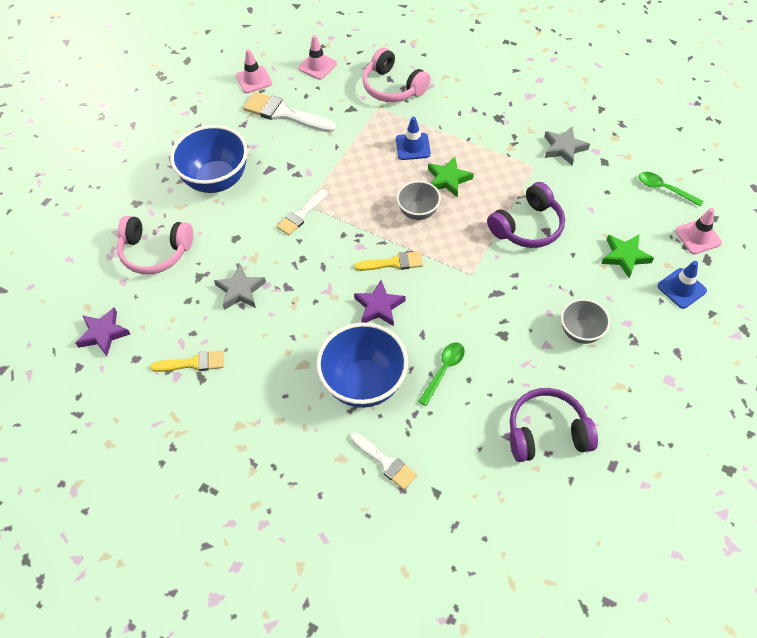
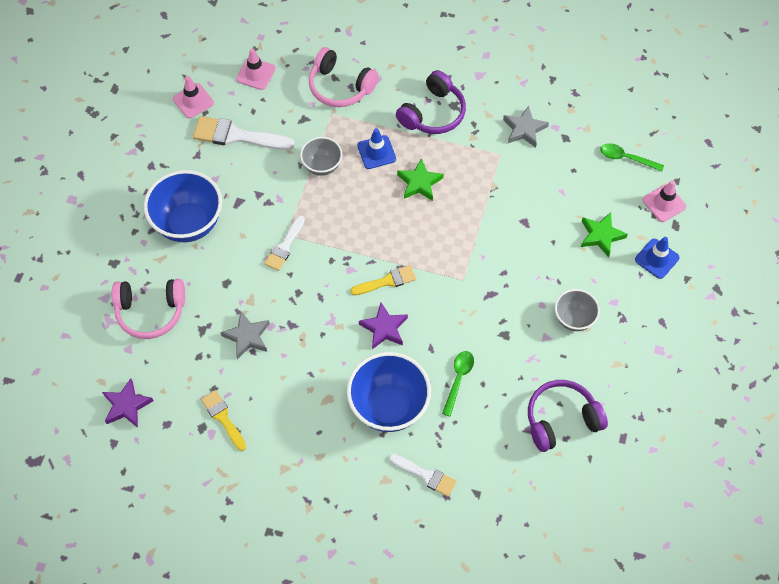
camera: 15 degrees left, 5 degrees up
(193, 363) = (223, 418): yellow brush -> yellow brush turned 105 degrees counterclockwise
(418, 212) = (398, 223): grey bowl -> grey bowl (322, 166)
(527, 226) = (506, 220): purple headphones -> purple headphones (433, 113)

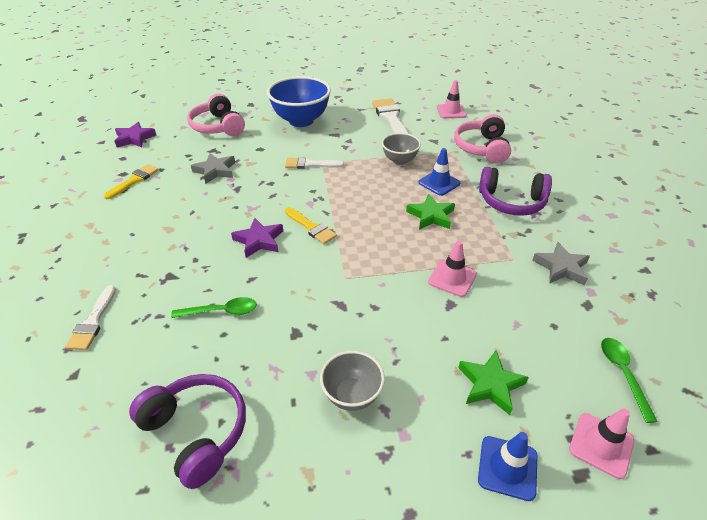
camera: 65 degrees right, 20 degrees down
(193, 101) = (403, 96): pink traffic cone -> pink traffic cone (452, 278)
(389, 406) = (171, 269): blue bowl -> none

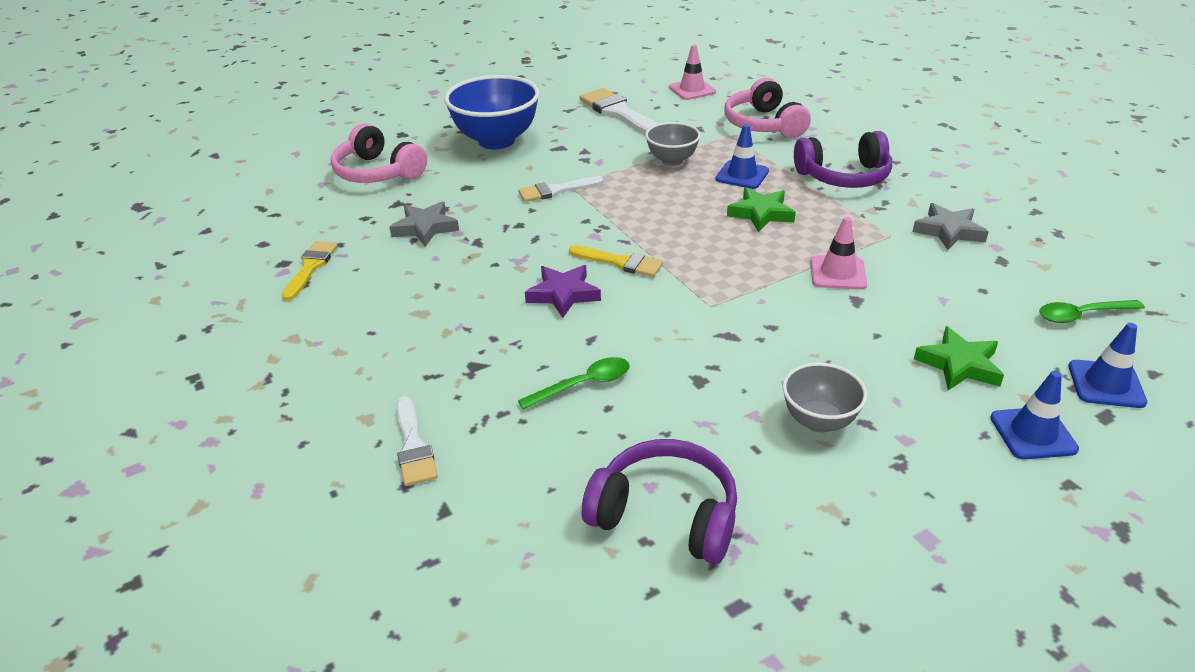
camera: 20 degrees left, 5 degrees down
(134, 138) = (258, 214): purple star -> none
(601, 445) = (1106, 384): pink traffic cone -> blue traffic cone
(622, 374) = (1082, 315): green spoon -> green spoon turned 75 degrees counterclockwise

